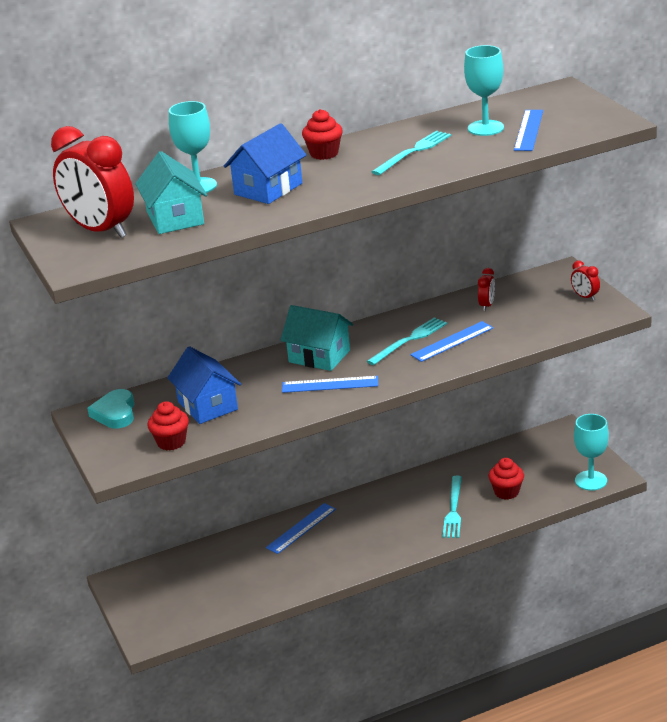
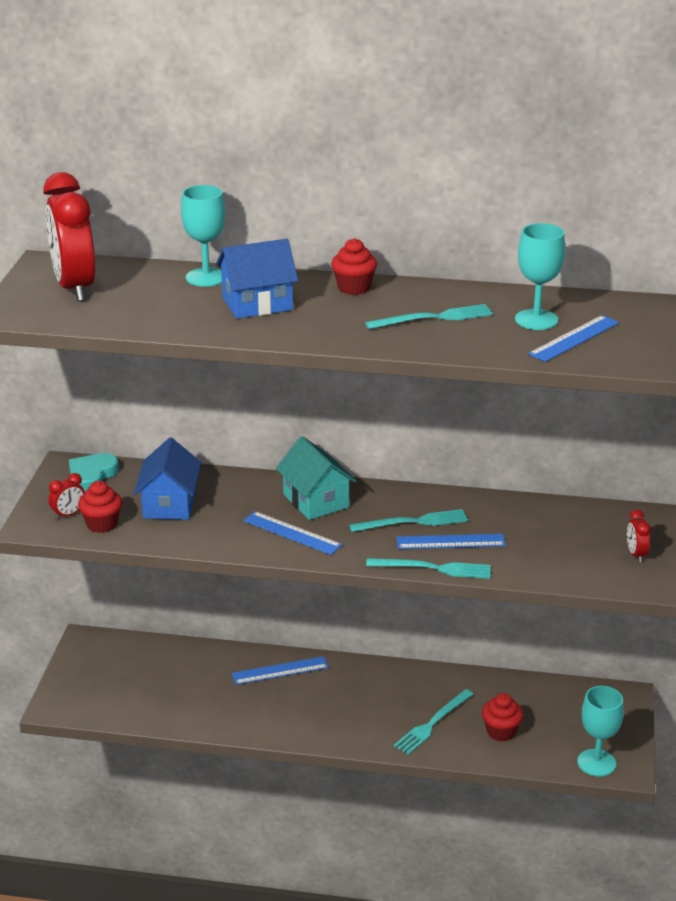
camera: 30 degrees right, 0 degrees up
(175, 218) = (145, 300): turquoise house -> none
(462, 363) = (433, 568): none -> turquoise fork
(487, 305) = (527, 519): red clock -> red clock (68, 514)

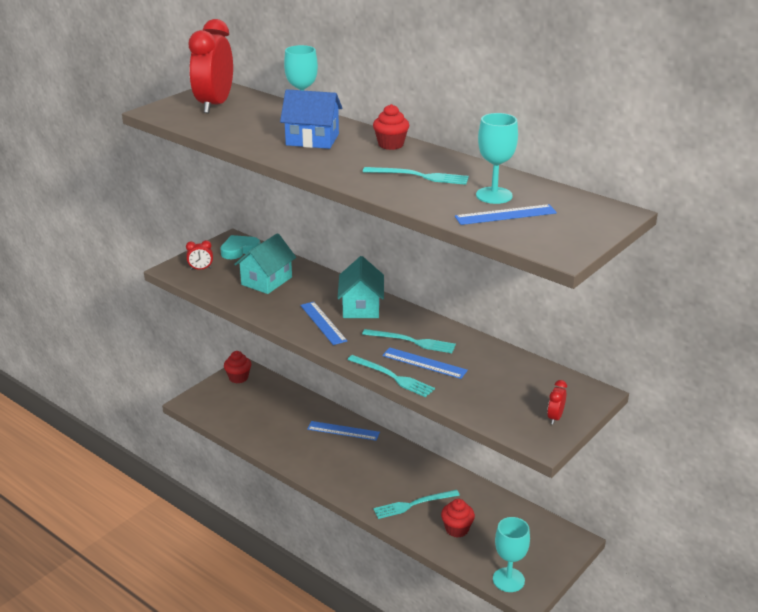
camera: 30 degrees right, 0 degrees up
(102, 524) = (213, 281): red cupcake -> red cupcake (238, 378)
(169, 504) = (266, 281): blue house -> turquoise house

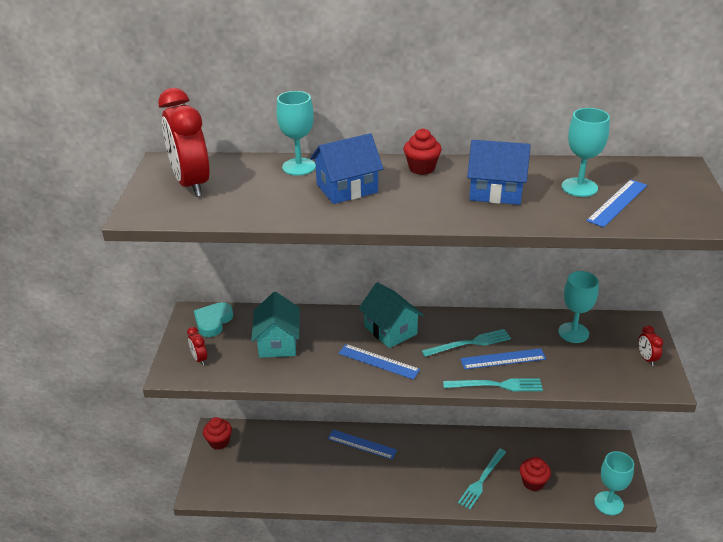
camera: 35 degrees left, 5 degrees up
(201, 269) = (199, 359): red clock -> red clock turned 105 degrees clockwise
(343, 431) = (361, 444): blue ruler -> blue ruler turned 45 degrees clockwise
(419, 176) = (496, 191): turquoise fork -> blue house
(515, 372) = (573, 333): none -> turquoise goblet

